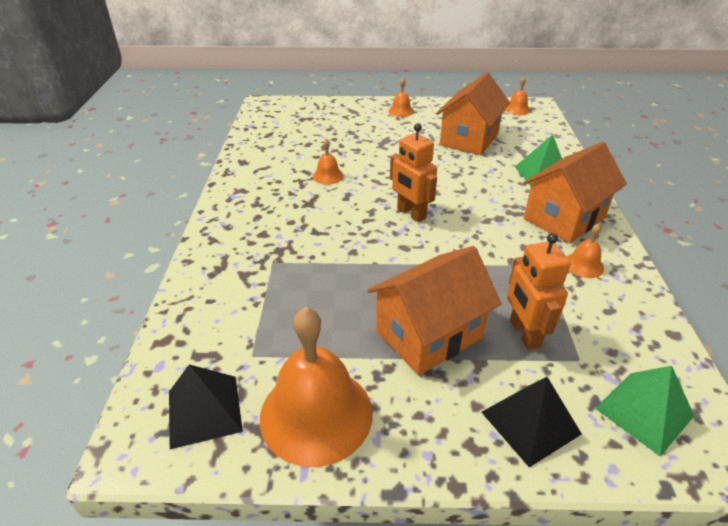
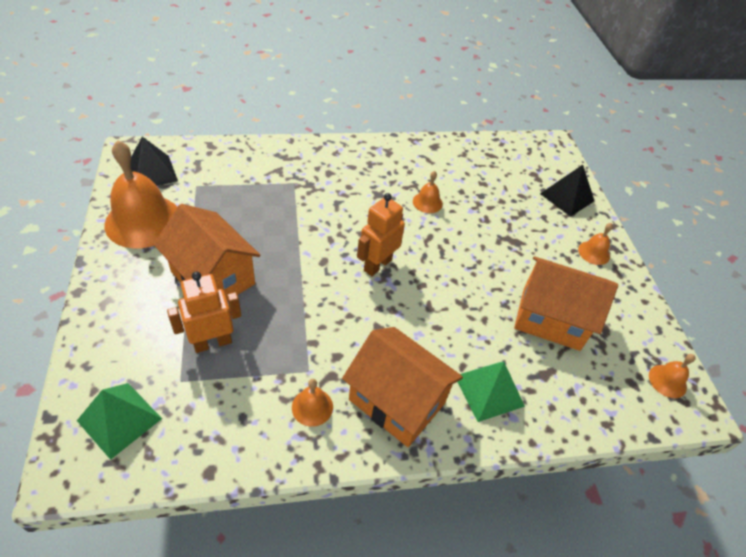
camera: 75 degrees right, 10 degrees up
(530, 422) = (120, 337): black pyramid -> black pyramid (567, 197)

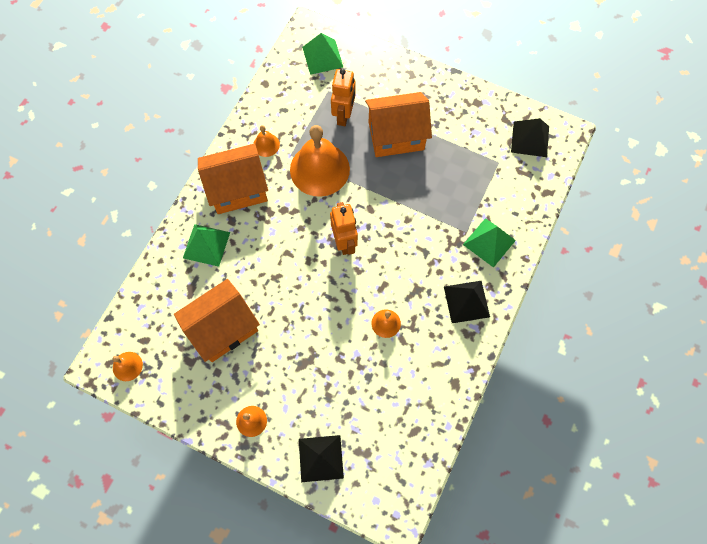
camera: 130 degrees right, 20 degrees up
(143, 221) = (476, 116): orange bell -> orange bell (319, 169)
(292, 165) = (489, 242): none -> green pyramid
(361, 161) = (466, 301): none -> black pyramid

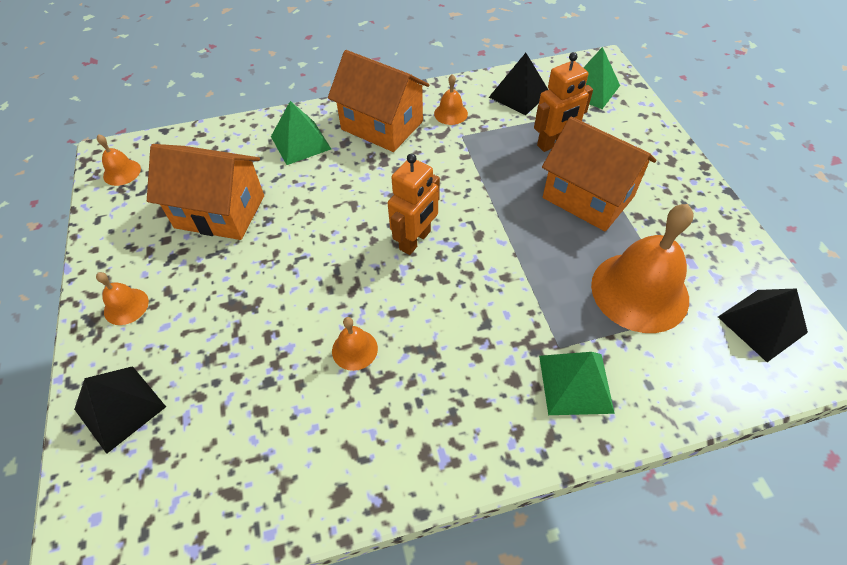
camera: 50 degrees right, 15 degrees down
(319, 169) = (473, 165): orange bell -> orange bell (639, 291)
(466, 301) = (469, 418): black pyramid -> black pyramid (519, 95)

